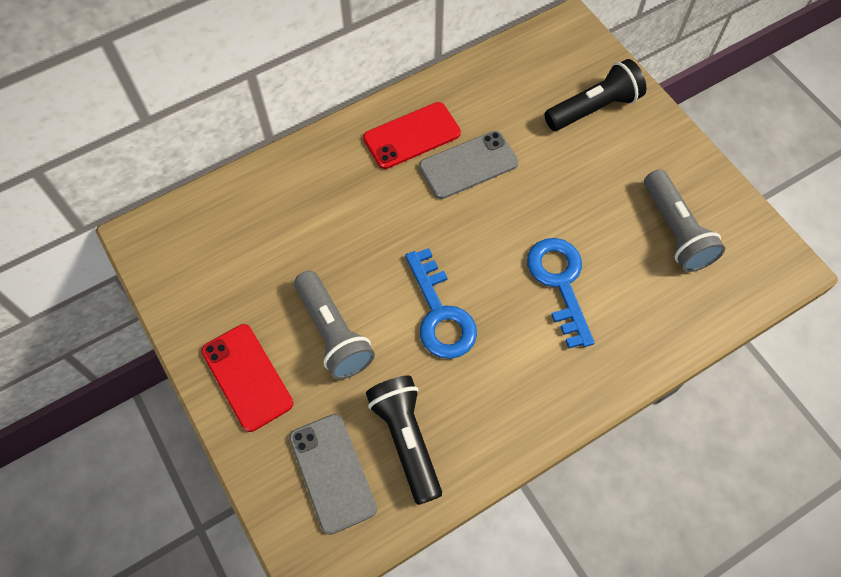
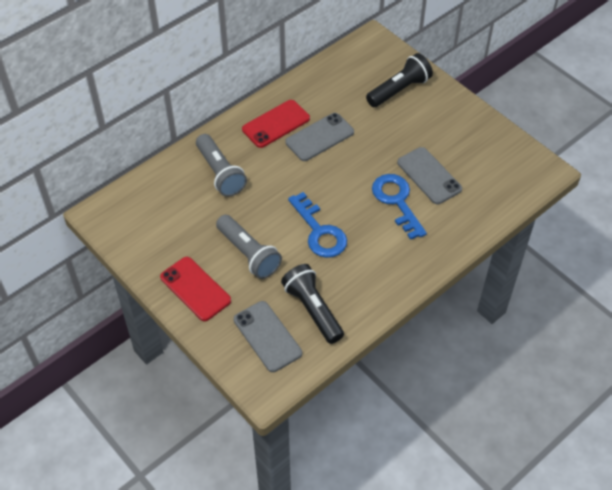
camera: 10 degrees left, 10 degrees down
(613, 249) = (429, 176): none -> grey phone
(675, 231) = (468, 159): grey flashlight -> grey flashlight (220, 173)

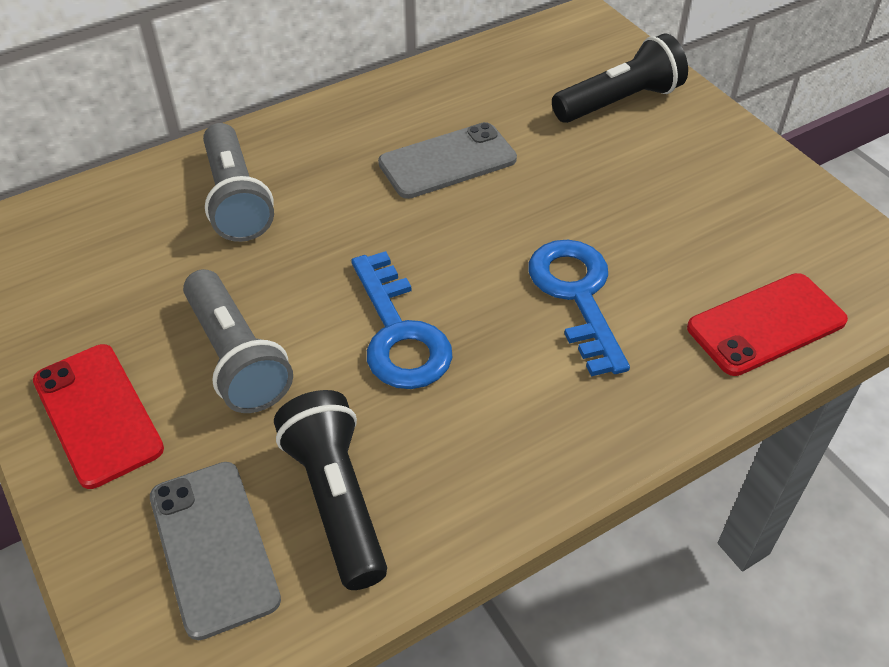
camera: 10 degrees right, 5 degrees down
(276, 124) = (371, 130): red phone -> red phone (766, 324)
(429, 176) = (653, 255): grey phone -> none

